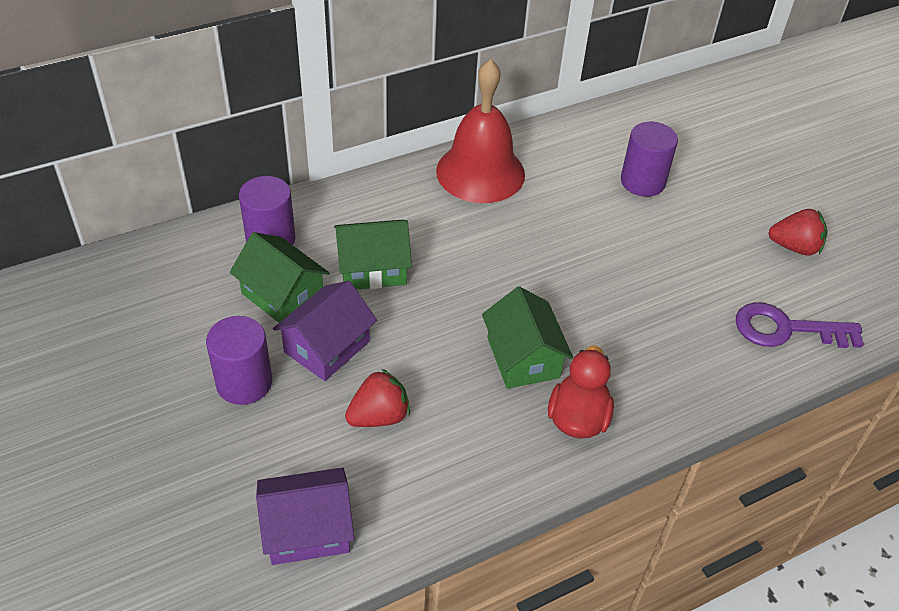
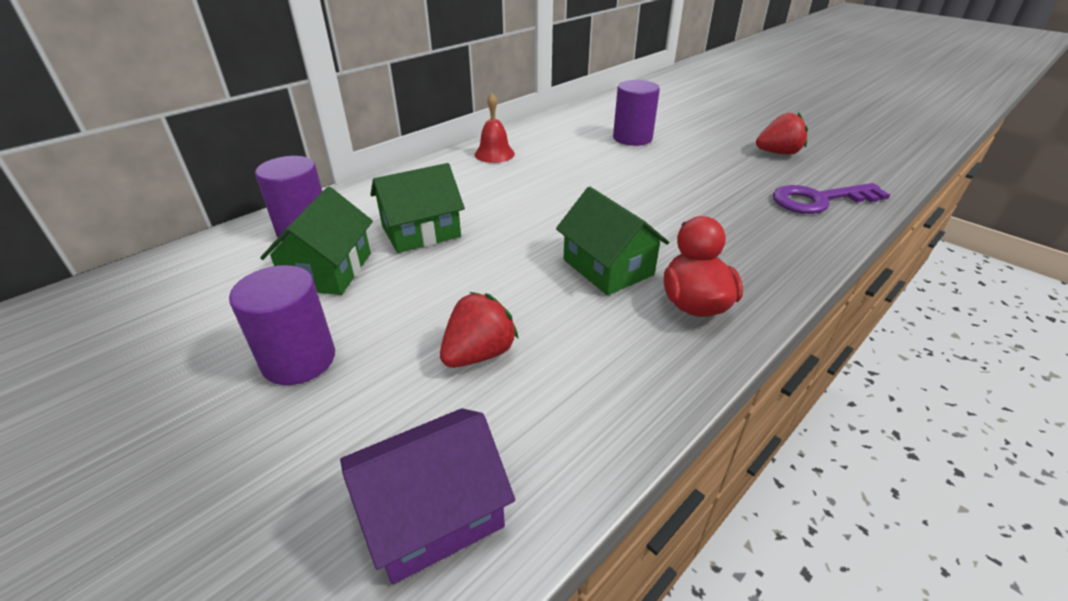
camera: 15 degrees left, 10 degrees down
(282, 295) = (328, 270): green house -> green house turned 75 degrees clockwise
(327, 347) = (393, 303): purple house -> none
(480, 172) = (494, 154): red bell -> red bell, size x0.49

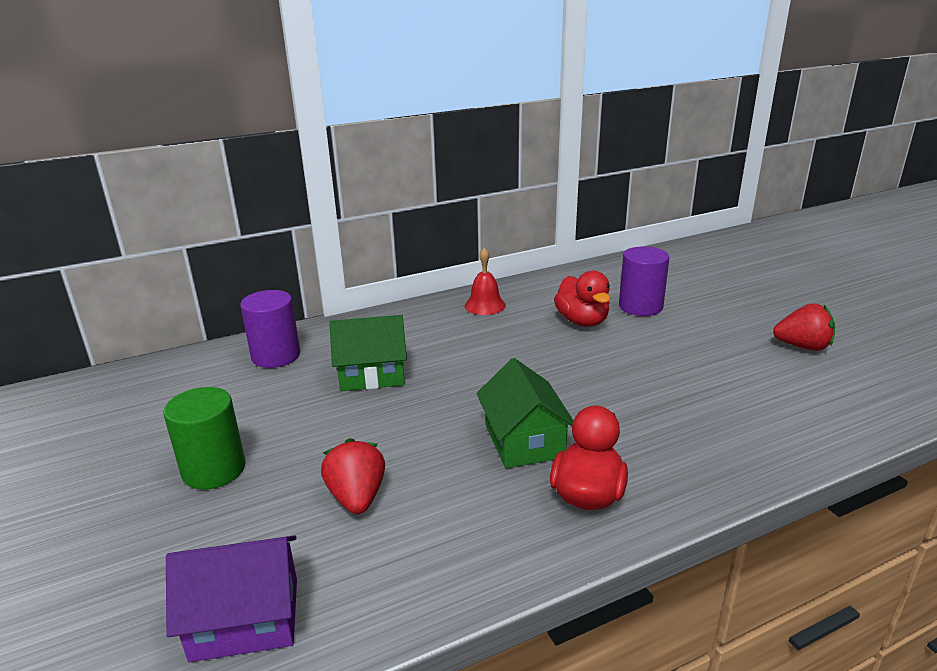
camera: 20 degrees right, 10 degrees down
(299, 360) = (214, 469): purple cylinder -> green cylinder
(328, 270) = (276, 396): green house -> none
(479, 354) = (357, 497): red strawberry -> red strawberry turned 75 degrees counterclockwise
(591, 156) = (582, 321): none -> red duck
(819, 200) = (813, 410): purple key -> none

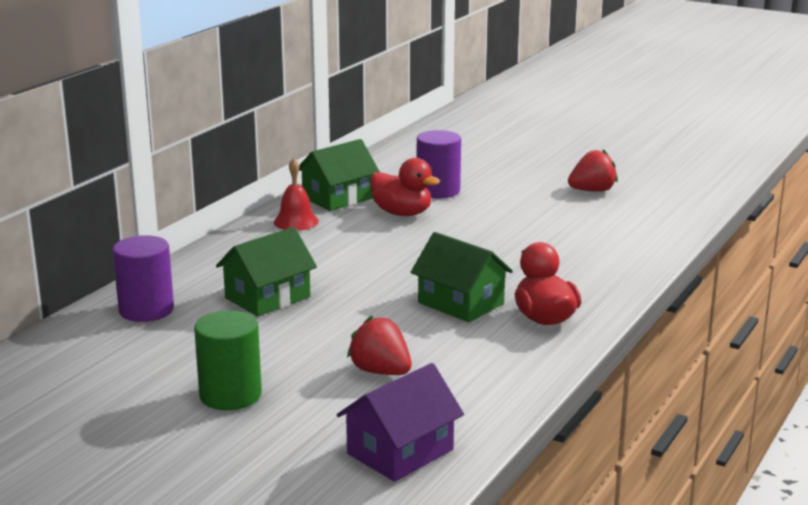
camera: 35 degrees left, 5 degrees down
(545, 292) = (338, 198): none -> green house

